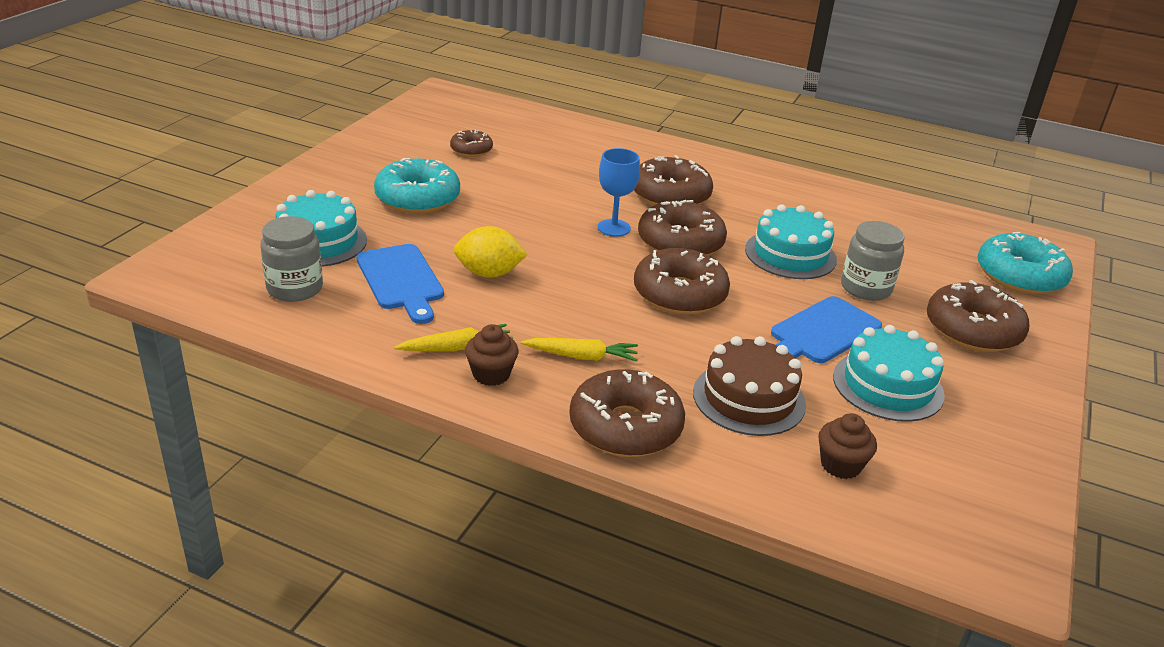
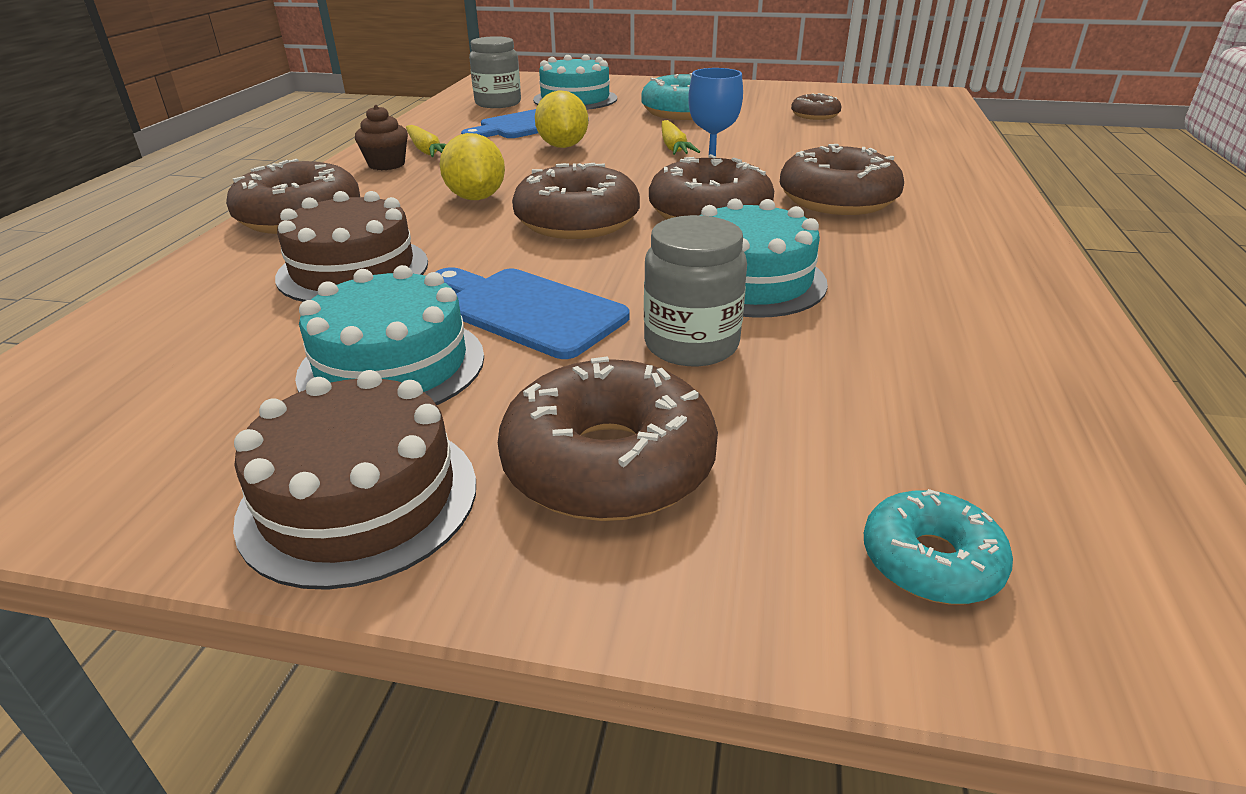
camera: 80 degrees right, 0 degrees up
(582, 356) = (424, 191): yellow carrot -> yellow carrot (674, 147)
(612, 332) = (476, 198): none -> yellow lemon
(840, 465) = (203, 330): brown cupcake -> none
(1008, 399) = (359, 499): none -> brown cake
(1020, 276) = (930, 561): turquoise donut -> turquoise donut, size x0.55

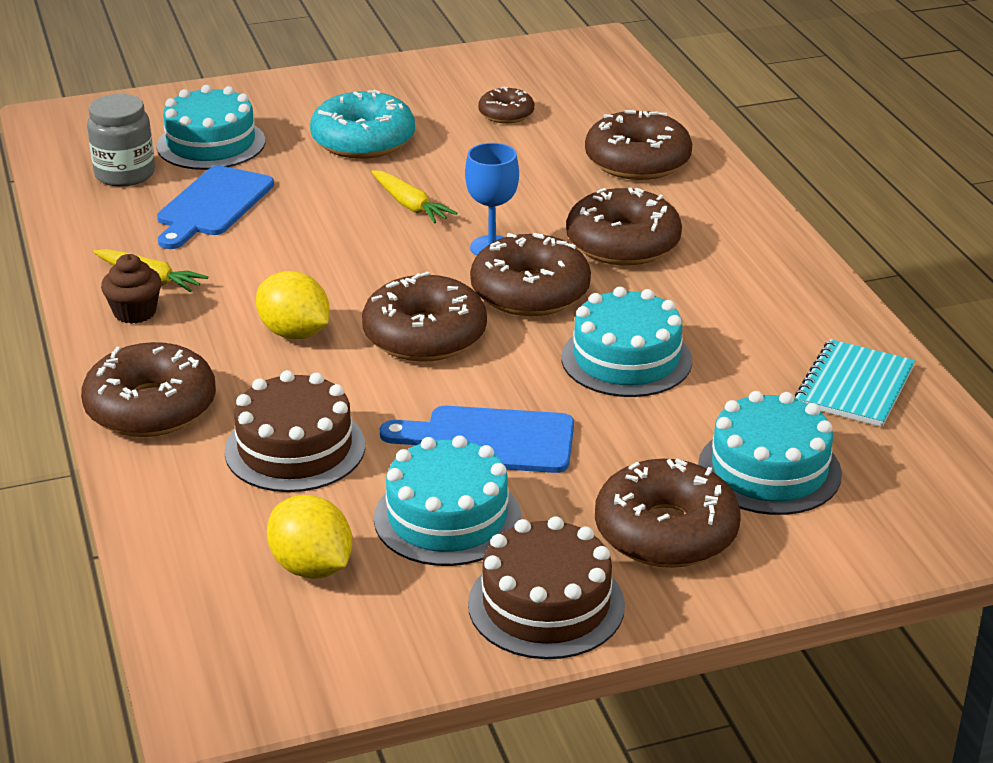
camera: 30 degrees left, 0 degrees up
(563, 146) = (293, 233): yellow lemon -> yellow lemon (311, 567)
(691, 344) = (636, 431): grey jar -> none
(821, 434) = (769, 470): none -> turquoise cake
(905, 154) = (637, 161): none -> brown donut
(930, 561) = (872, 522): turquoise donut -> none
(1020, 374) = (855, 386): none -> turquoise notebook

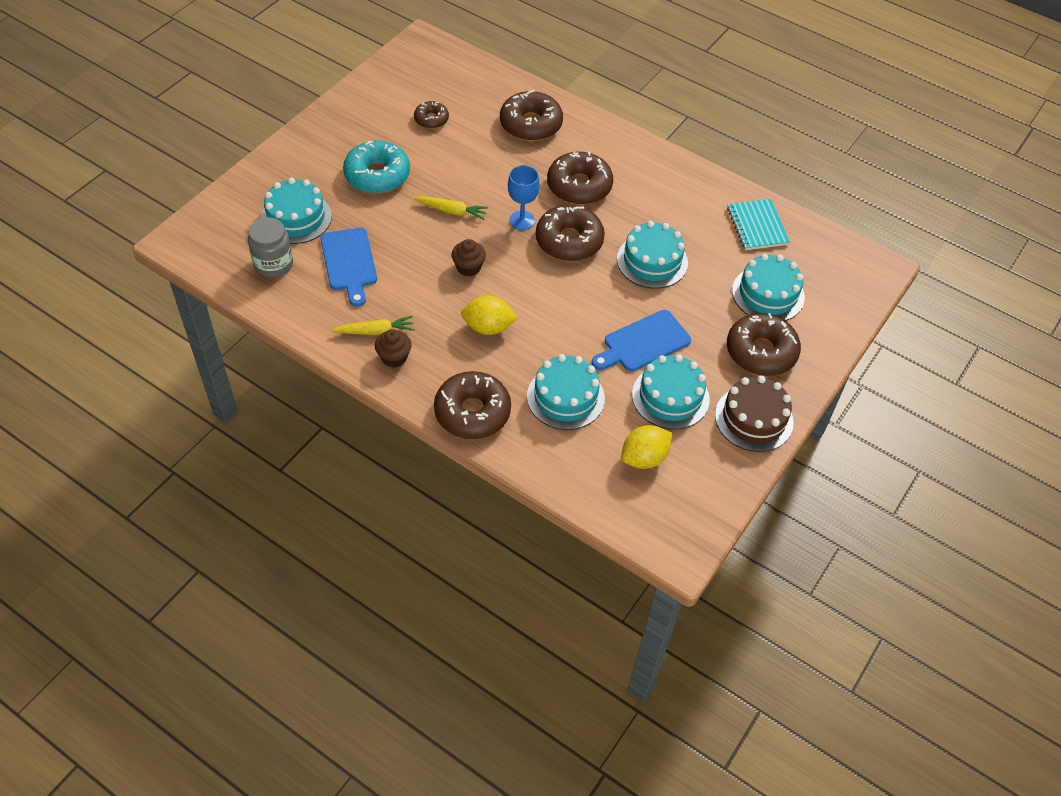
camera: 40 degrees left, 20 degrees up
(295, 448) = (565, 397): brown cake -> turquoise cake
(311, 567) = (644, 458): yellow lemon -> yellow lemon turned 45 degrees counterclockwise
(354, 265) = (468, 267): none -> brown cupcake
(424, 335) = (550, 295): brown donut -> none

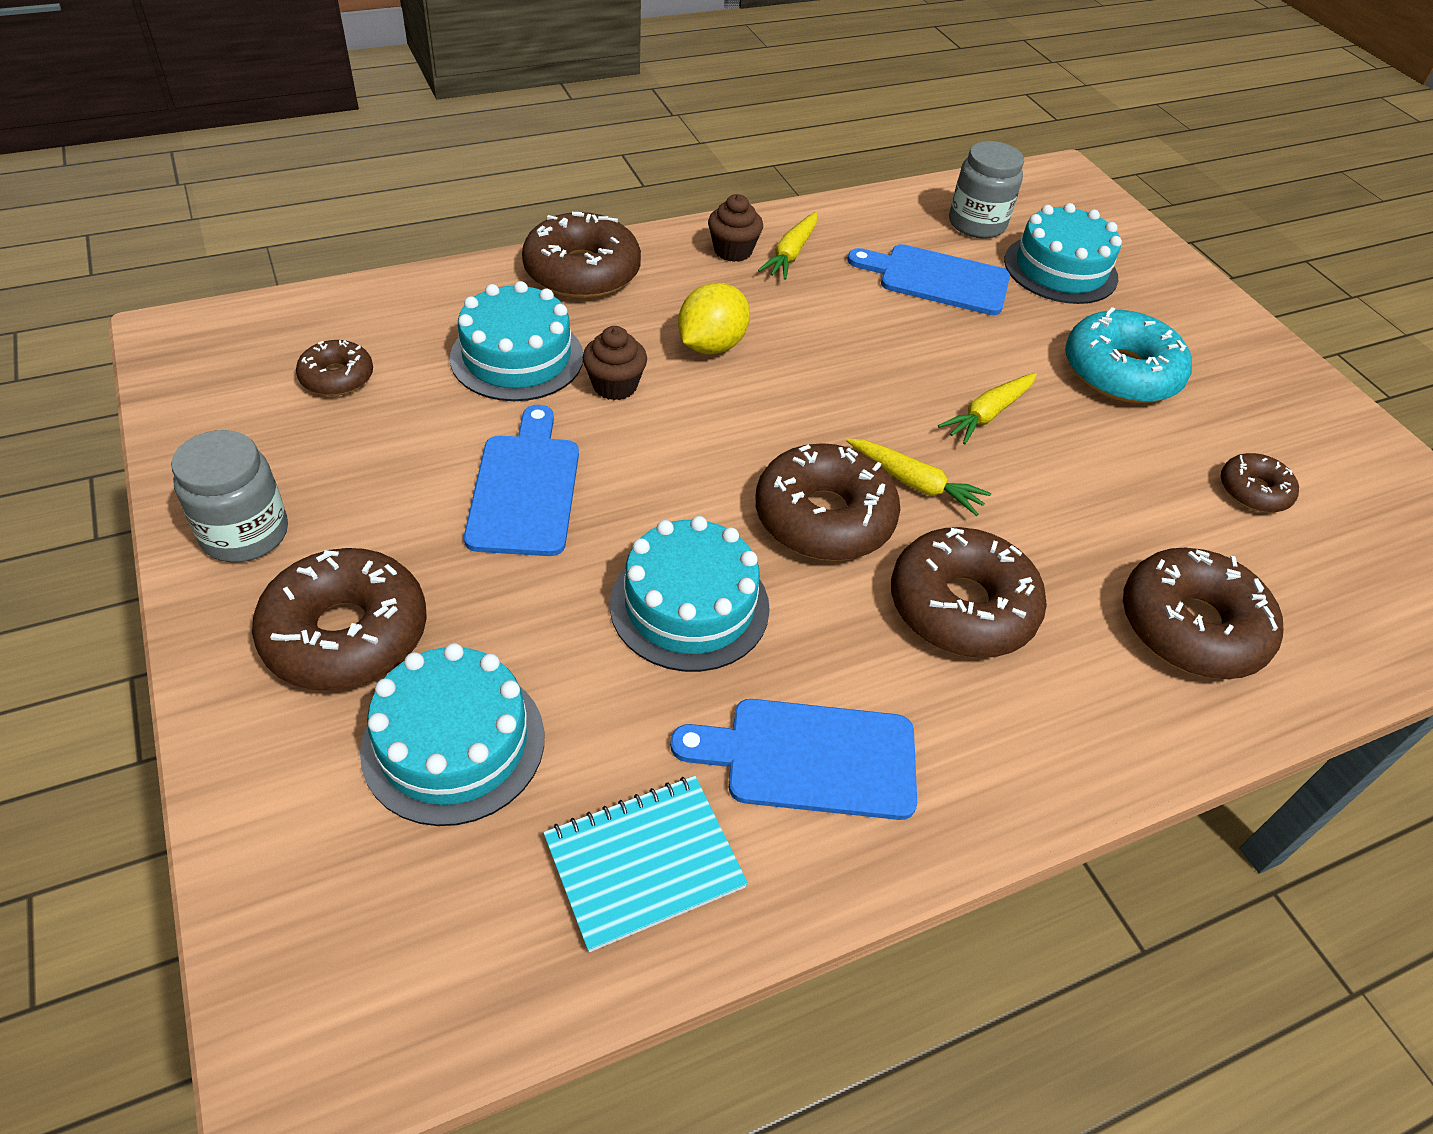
camera: 120 degrees right, 5 degrees down
(468, 267) = (847, 378): brown cupcake -> brown cupcake (615, 386)
(522, 220) = (915, 483): blue goblet -> yellow carrot
(644, 458) = (337, 377): yellow lemon -> brown donut
(670, 397) = (397, 460): turquoise cake -> none
(683, 203) = (810, 758): none -> blue cutting board
(754, 418) = (245, 534): brown cake -> grey jar
(757, 226) = (644, 863): turquoise notebook -> turquoise notebook turned 45 degrees counterclockwise

